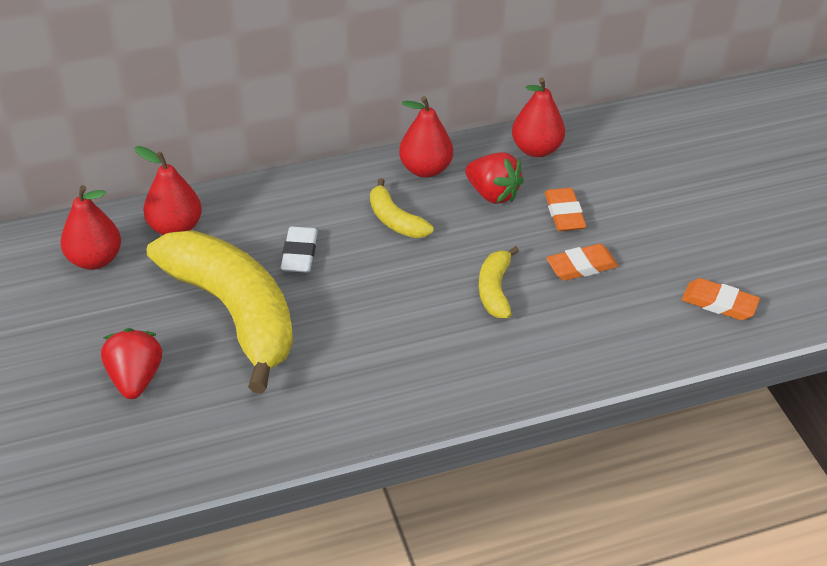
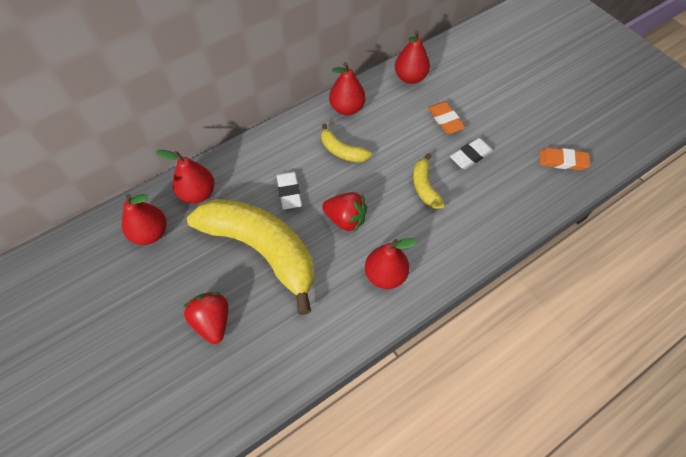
camera: 15 degrees left, 15 degrees up
(390, 382) = (385, 275): none -> red pear
(492, 194) = (396, 116): red strawberry -> red strawberry (345, 219)
(581, 266) = (470, 156): orange eraser -> white eraser

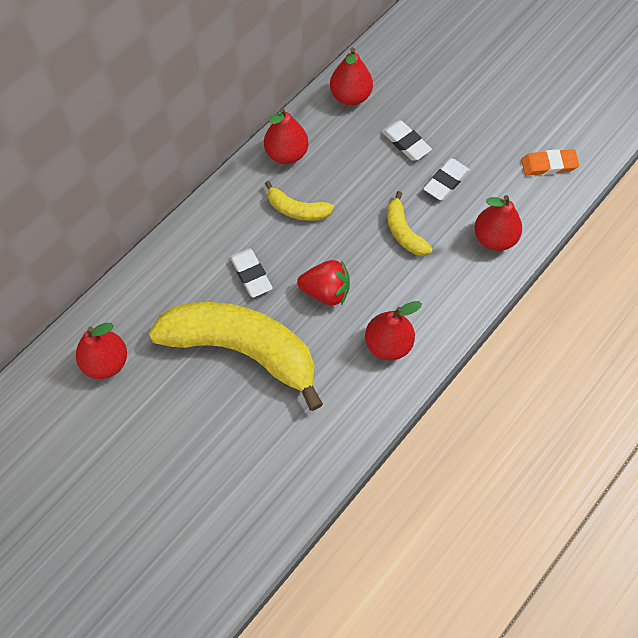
camera: 15 degrees left, 5 degrees up
(198, 193) = (144, 301): red pear -> red pear (494, 238)
(212, 322) = (215, 443): red strawberry -> none
(445, 120) = (406, 143): orange eraser -> white eraser

